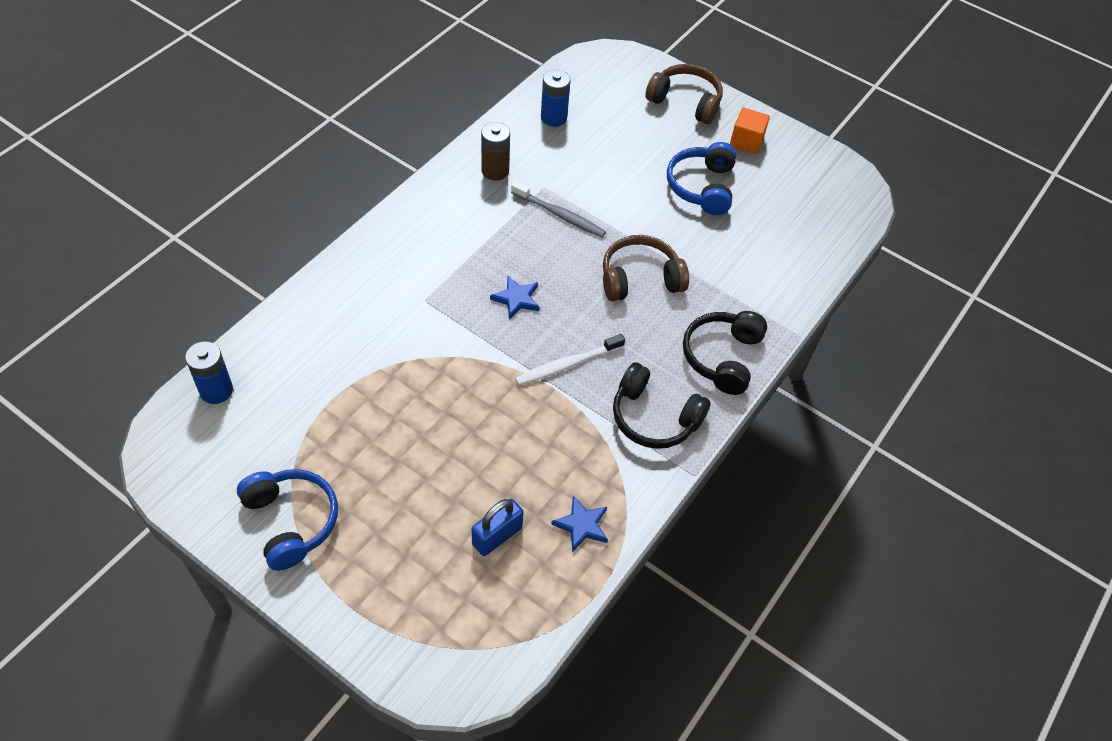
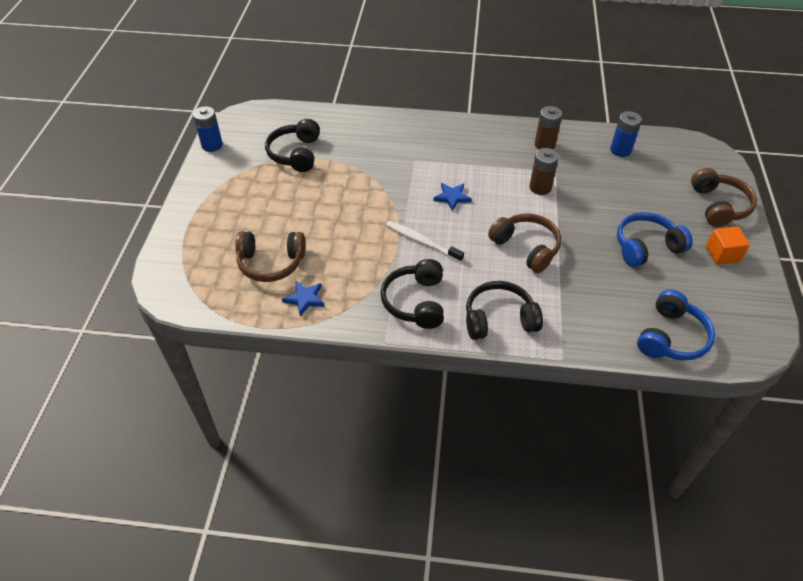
camera: 65 degrees right, 5 degrees down
(216, 390) = (288, 116): blue battery -> blue battery (212, 145)
(291, 521) = (227, 178): blue headphones -> blue headphones (671, 337)
(306, 418) = (295, 154): none -> black headphones
(497, 536) = (271, 263): blue padlock -> brown headphones
(559, 215) = (540, 187): grey toothbrush -> brown battery

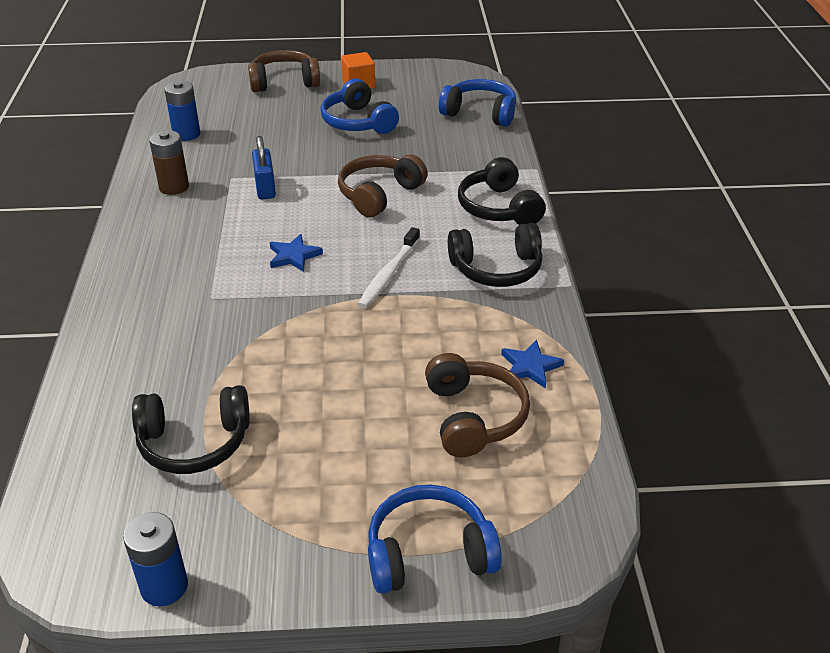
camera: 100 degrees left, 10 degrees down
(186, 230) = (429, 553): none -> blue headphones
(540, 187) = (265, 188): brown battery -> blue padlock

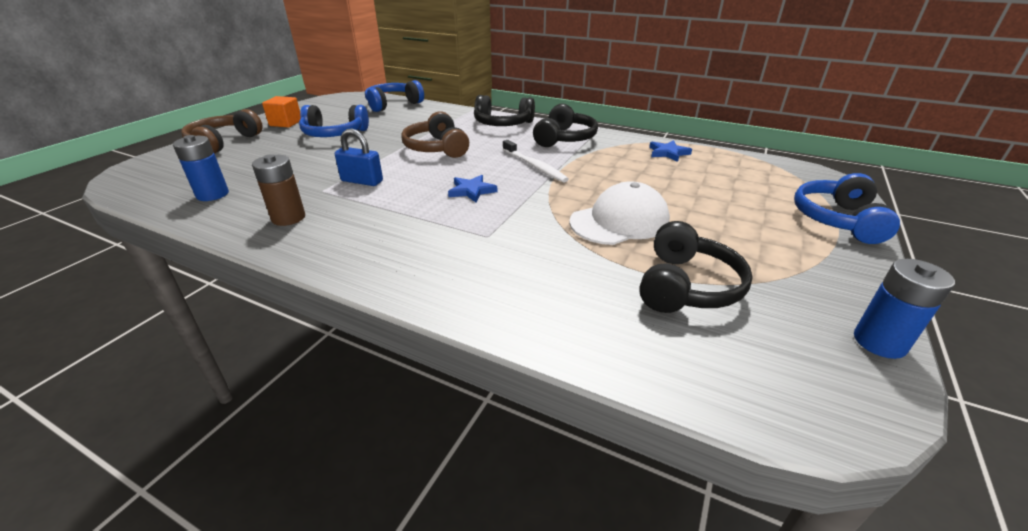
camera: 60 degrees left, 5 degrees down
(296, 371) = (619, 221): none -> white cap
(473, 417) = (707, 177): brown headphones -> none

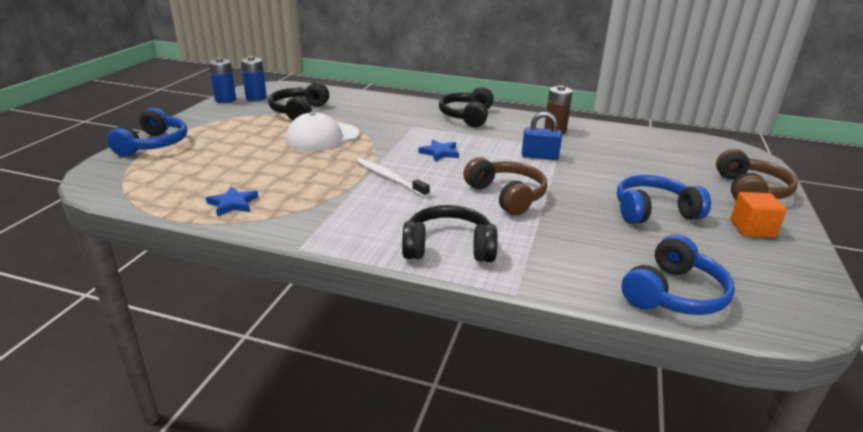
camera: 170 degrees right, 5 degrees down
(212, 194) = (638, 141): blue battery -> blue battery (256, 98)
(564, 138) = (356, 221): black headphones -> black headphones (467, 116)

